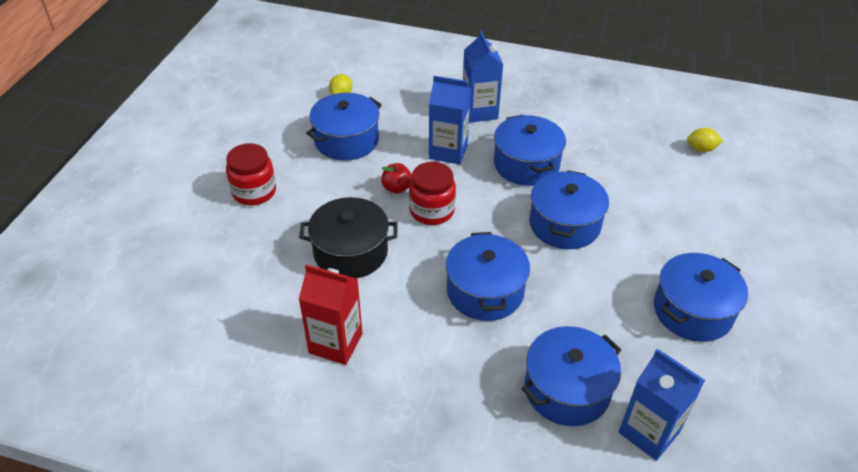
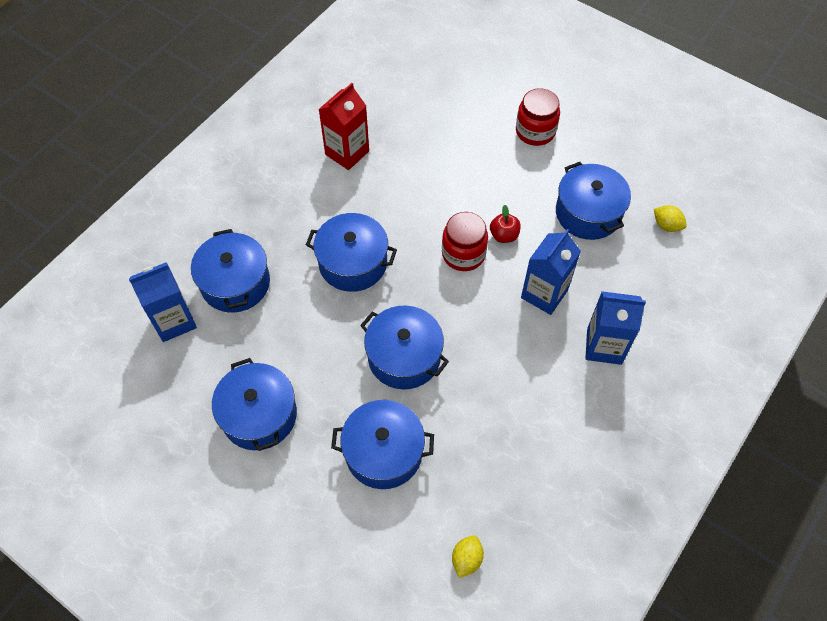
camera: 110 degrees right, 15 degrees up
(350, 252) = (436, 182): black pot -> none
(526, 164) = (501, 358): blue pot -> blue pot (383, 452)

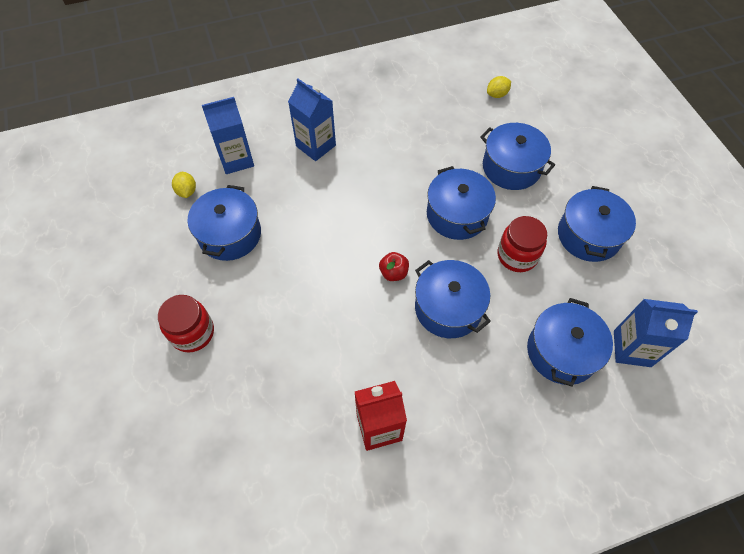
camera: 145 degrees left, 0 degrees up
(463, 254) = (353, 261): red jar -> red jar (517, 255)
(504, 235) = (309, 256): red apple -> red apple (393, 273)
(544, 294) = (321, 198): blue carton -> blue carton (236, 160)

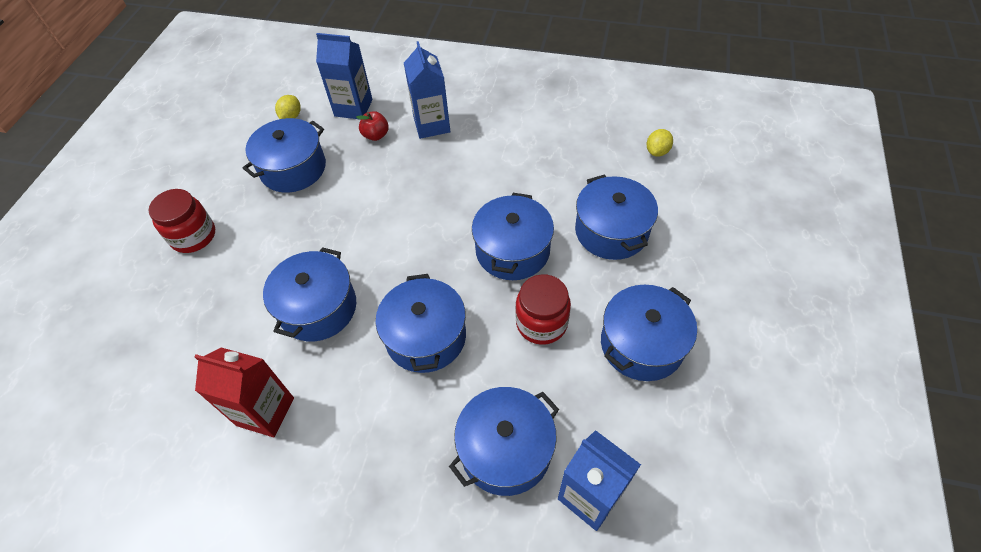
camera: 35 degrees right, 5 degrees down
(351, 331) = (318, 308): none -> blue pot
(393, 273) = (402, 275): red apple -> red apple (376, 135)
(497, 94) = (657, 151): yellow lemon -> yellow lemon turned 60 degrees counterclockwise

